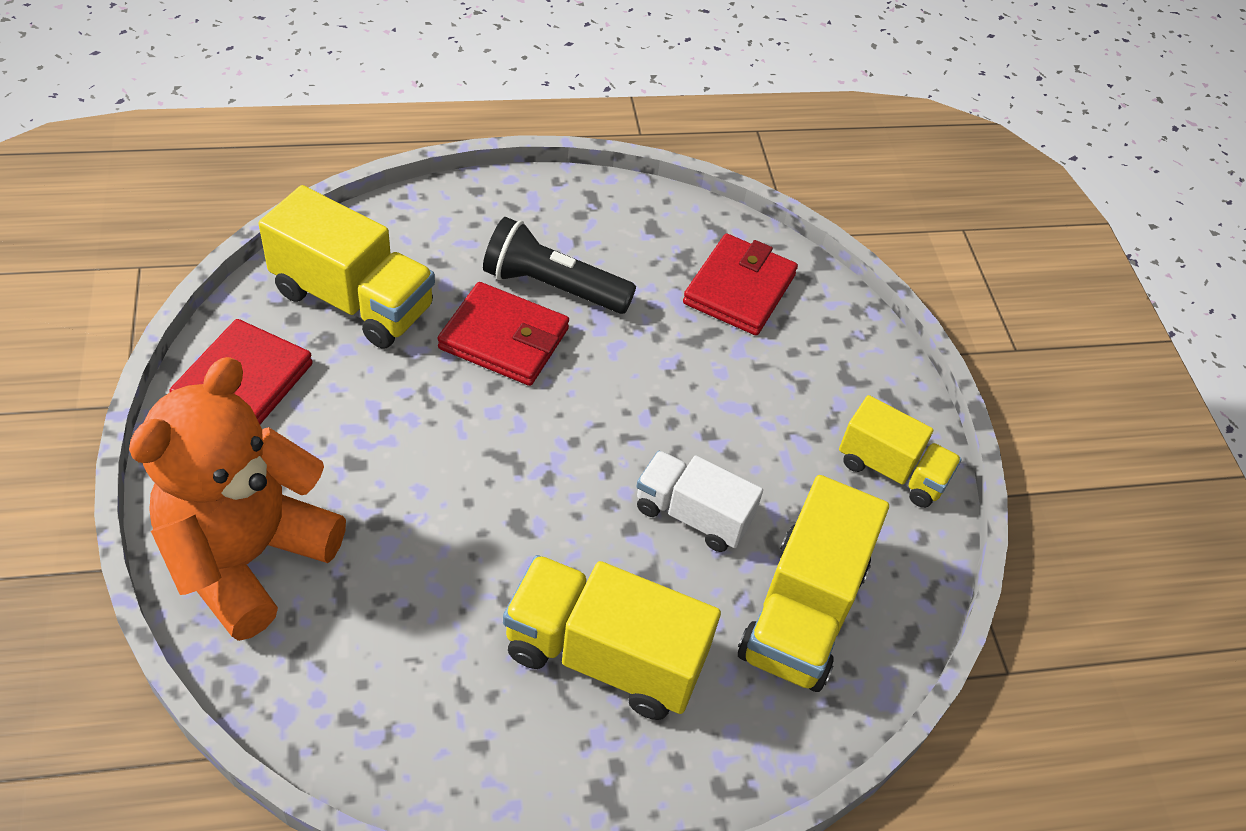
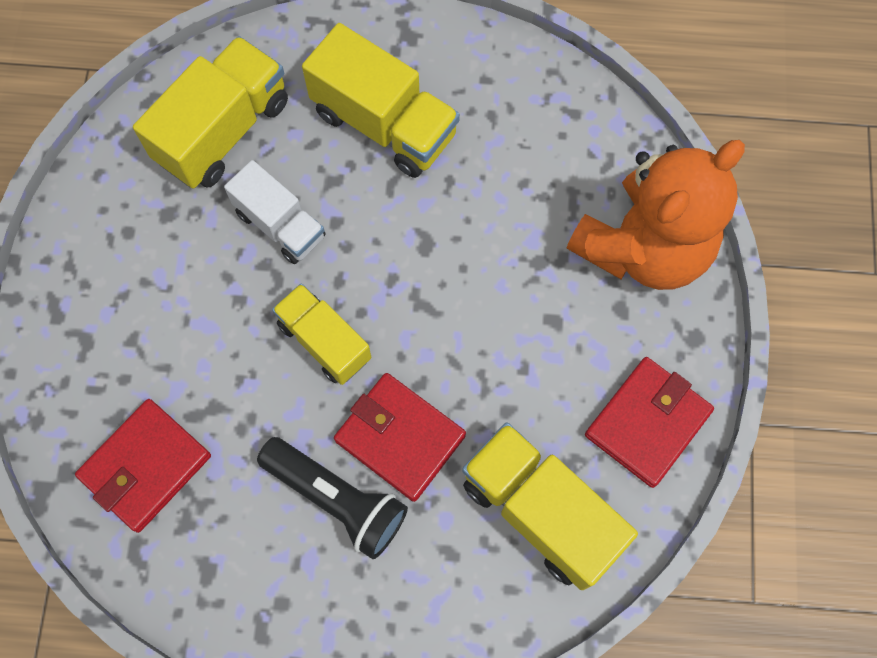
camera: 160 degrees left, 20 degrees up
(891, 470) = (92, 238): yellow truck -> yellow truck (324, 341)

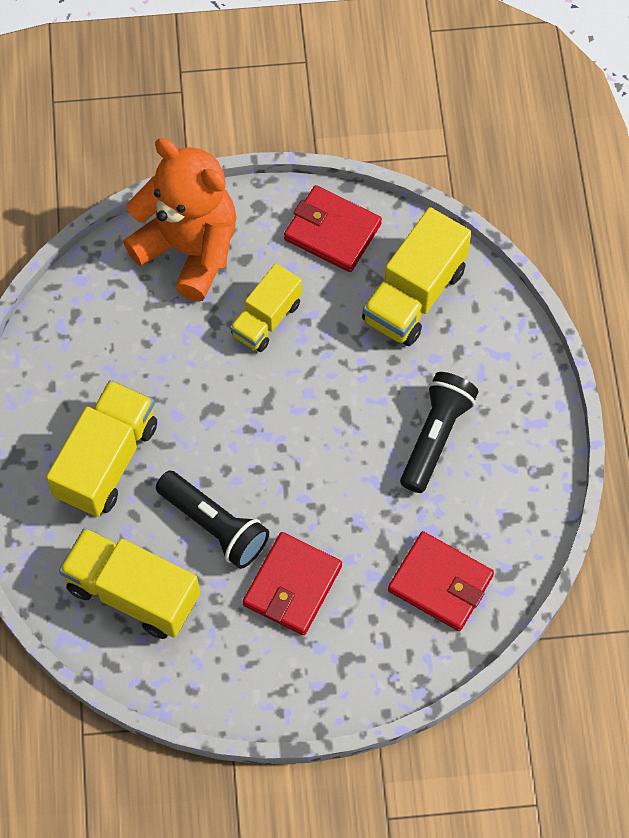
camera: 100 degrees left, 5 degrees down
(280, 225) = (215, 525): white truck -> black flashlight
(324, 341) = (311, 470): yellow truck -> yellow truck (266, 319)
(400, 438) = (378, 400): red wallet -> red wallet (292, 585)

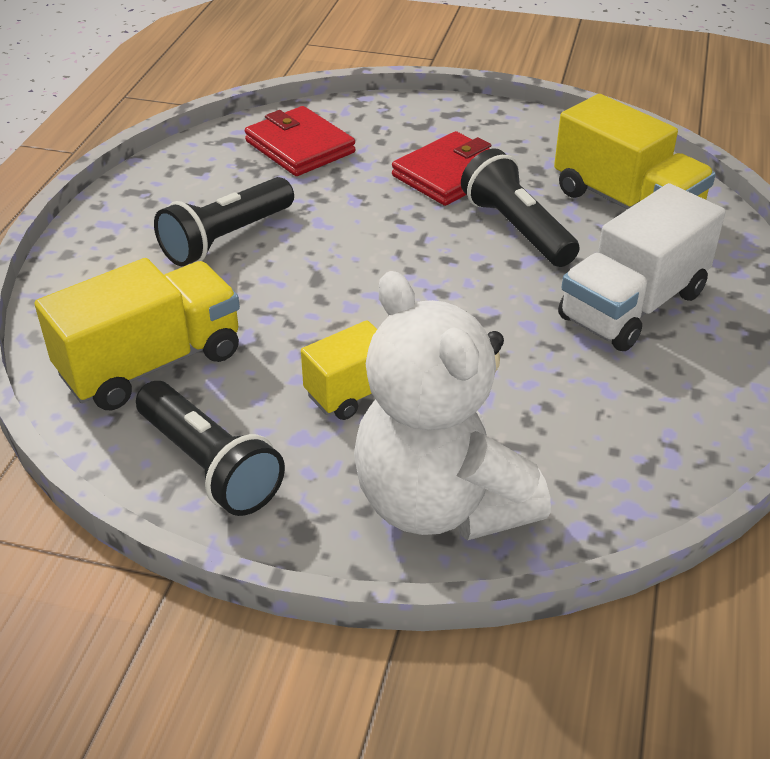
camera: 160 degrees left, 25 degrees down
(106, 460) = (632, 306): yellow truck -> white truck
(189, 249) = (441, 503): orange teddy bear -> white teddy bear
(332, 231) = (210, 465): red wallet -> black flashlight

